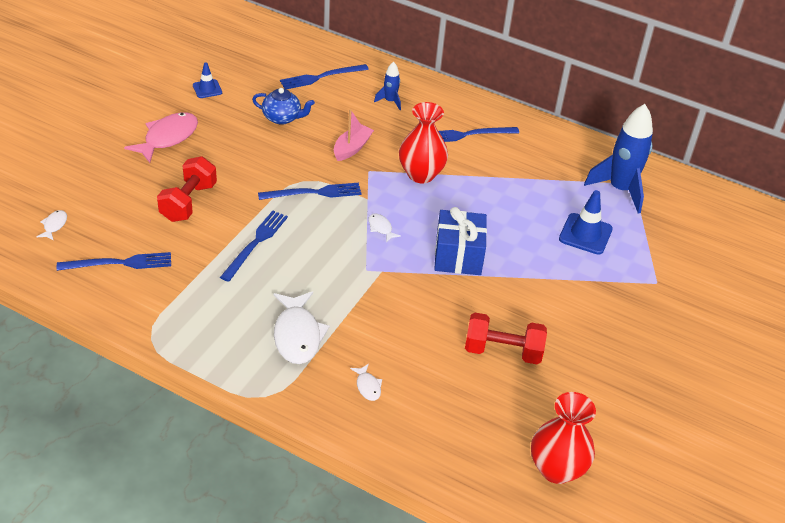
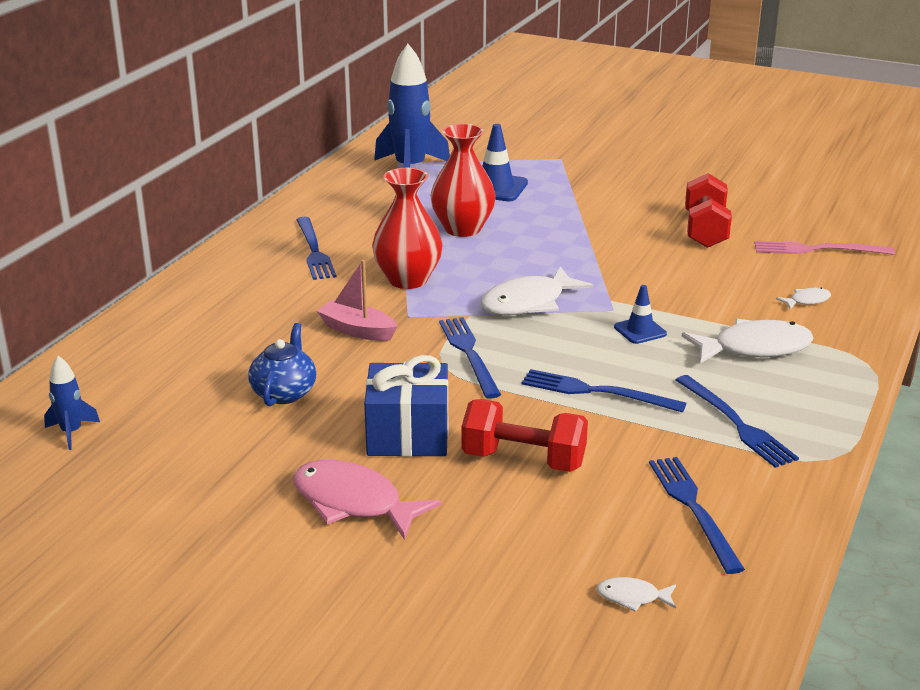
camera: 90 degrees left, 15 degrees down
(207, 89) = (198, 476): blue traffic cone -> blue traffic cone (640, 330)
(321, 77) = (166, 365): blue fork -> blue fork (736, 423)
(381, 228) = (528, 303): white fish -> white fish, size x2.13
(390, 101) = (236, 306): blue rocket -> blue rocket (71, 432)
(458, 256) = (562, 254): blue gift -> blue gift (408, 435)
(463, 420) = (817, 250): none -> pink fork
(556, 469) = (844, 208): red vase -> red vase (463, 229)

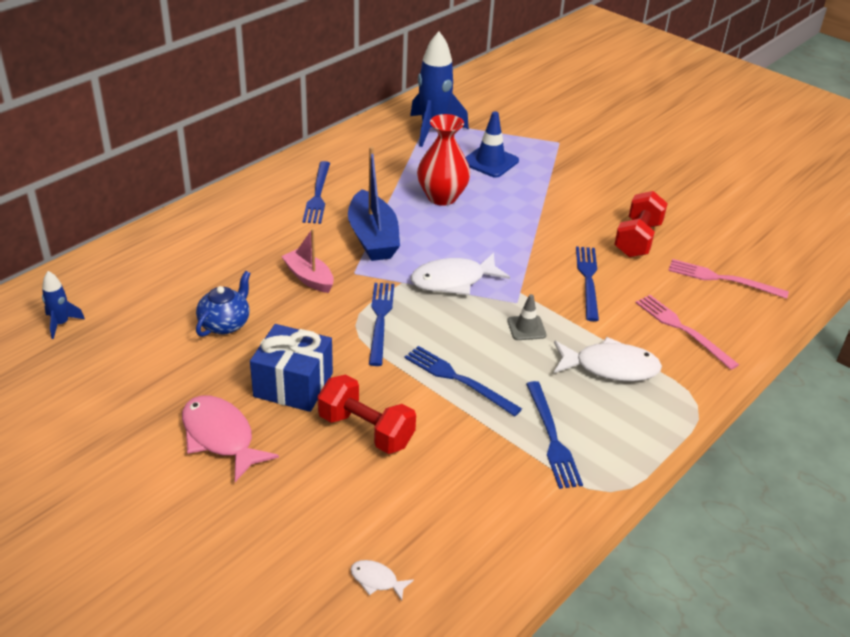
camera: 15 degrees right, 10 degrees up
(408, 280) = (373, 238): red vase -> blue boat
(640, 330) = (526, 328): blue traffic cone -> grey traffic cone
(693, 509) = (470, 511): blue fork -> blue fork (588, 280)
(807, 301) = (682, 329): white fish -> pink fork

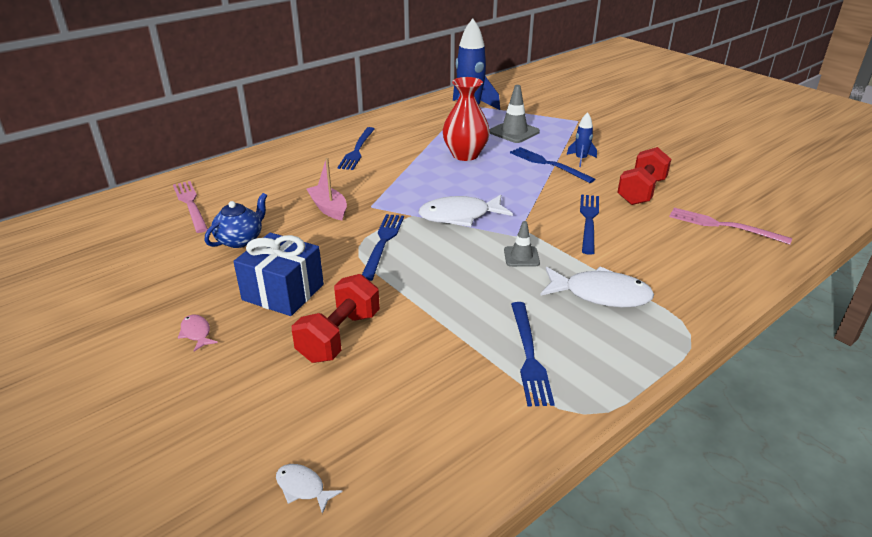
camera: 10 degrees right, 5 degrees down
(61, 324) = (98, 233): blue rocket -> blue rocket (581, 159)
(220, 437) = (196, 333): pink fish -> pink fish, size x0.47
(366, 430) = (339, 336): red dumbbell -> red dumbbell turned 75 degrees clockwise
(373, 238) = (395, 181): blue boat -> none
(458, 379) = (444, 296): blue fork -> blue fork (548, 164)
(490, 162) = (514, 132): blue traffic cone -> grey traffic cone
(682, 329) = (679, 266): pink fork -> pink fork (190, 204)

